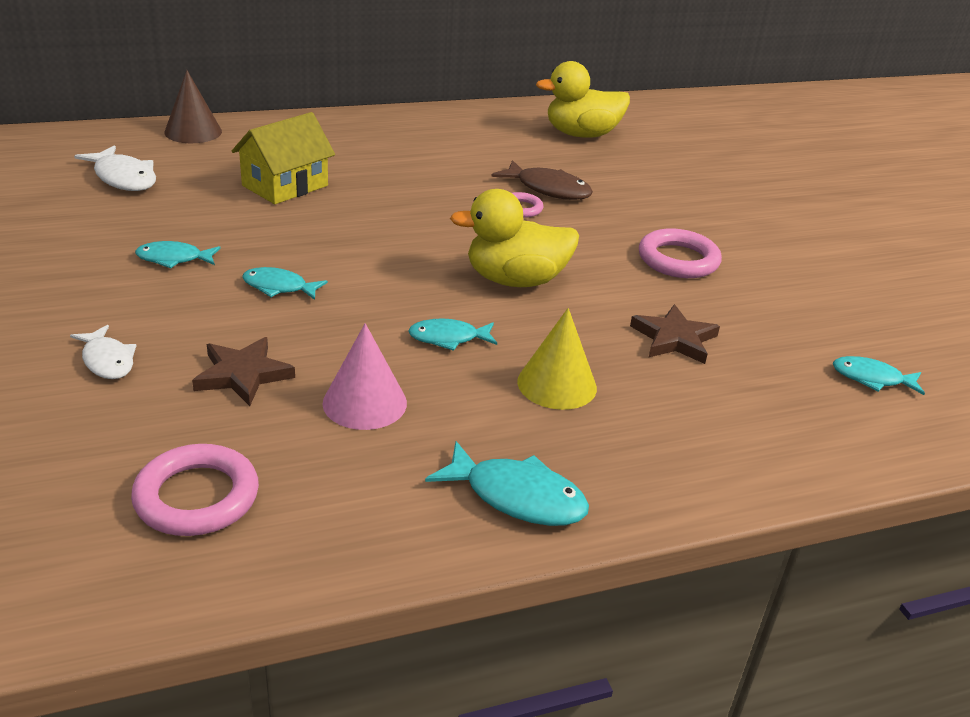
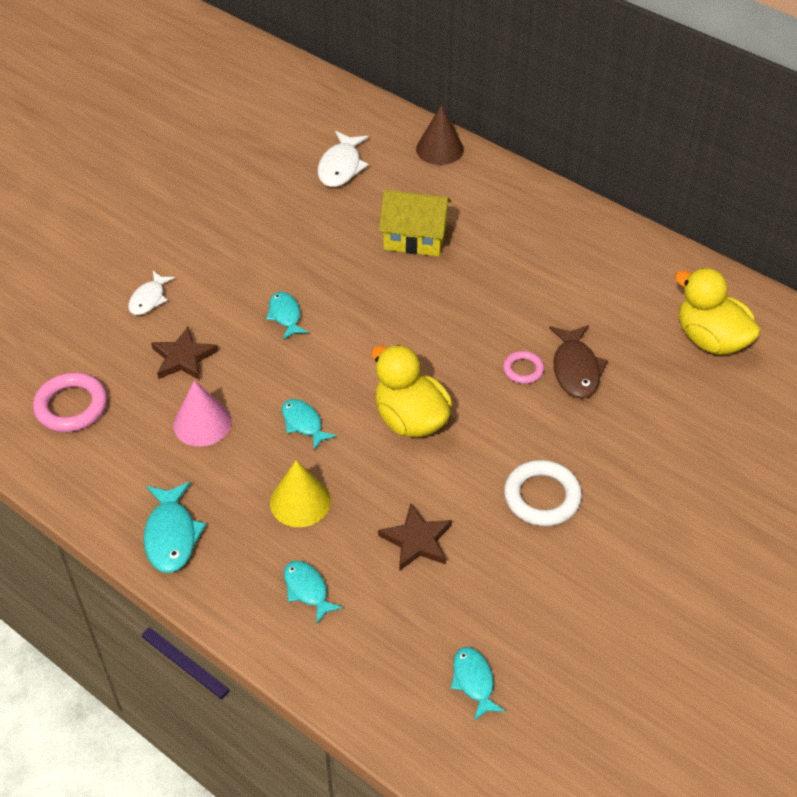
camera: 60 degrees right, 15 degrees up
(174, 259) = (271, 253): turquoise fish -> turquoise fish (307, 590)
(678, 260) = (542, 497): pink ring -> white ring

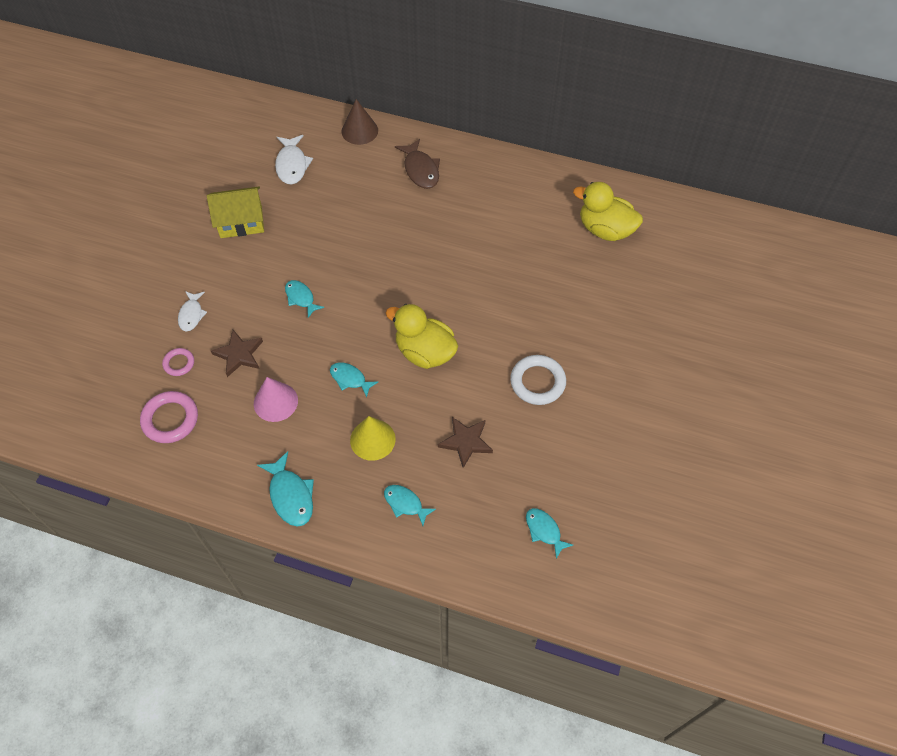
camera: 20 degrees left, 10 degrees up
(415, 238) = (370, 208): yellow house -> yellow house (241, 222)
(523, 370) = (488, 290): pink ring -> pink ring (179, 363)
(576, 369) = (524, 279): brown fish -> brown fish (420, 170)

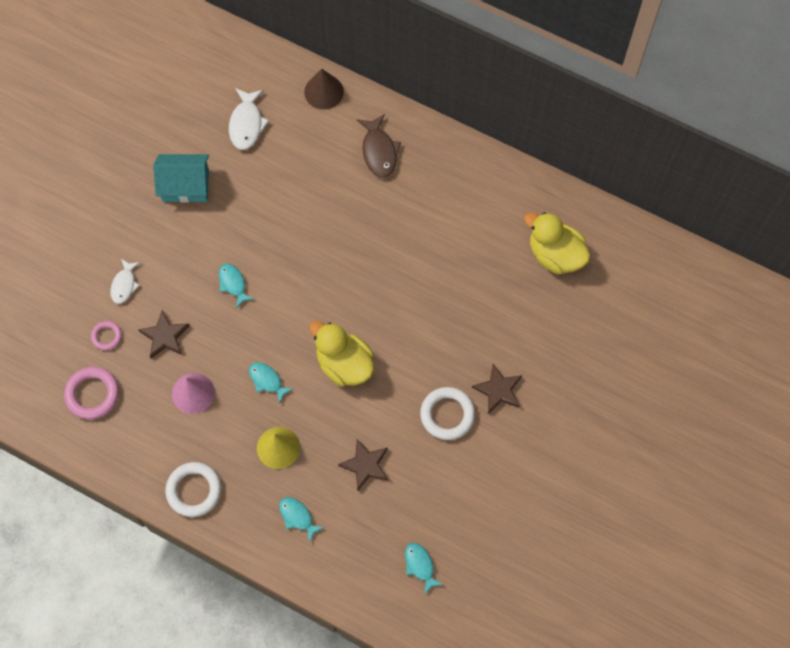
camera: 10 degrees right, 10 degrees up
(241, 222) = (185, 185): yellow house -> turquoise house
(290, 495) = (194, 490): turquoise fish -> white ring
(582, 352) = (498, 390): none -> brown star

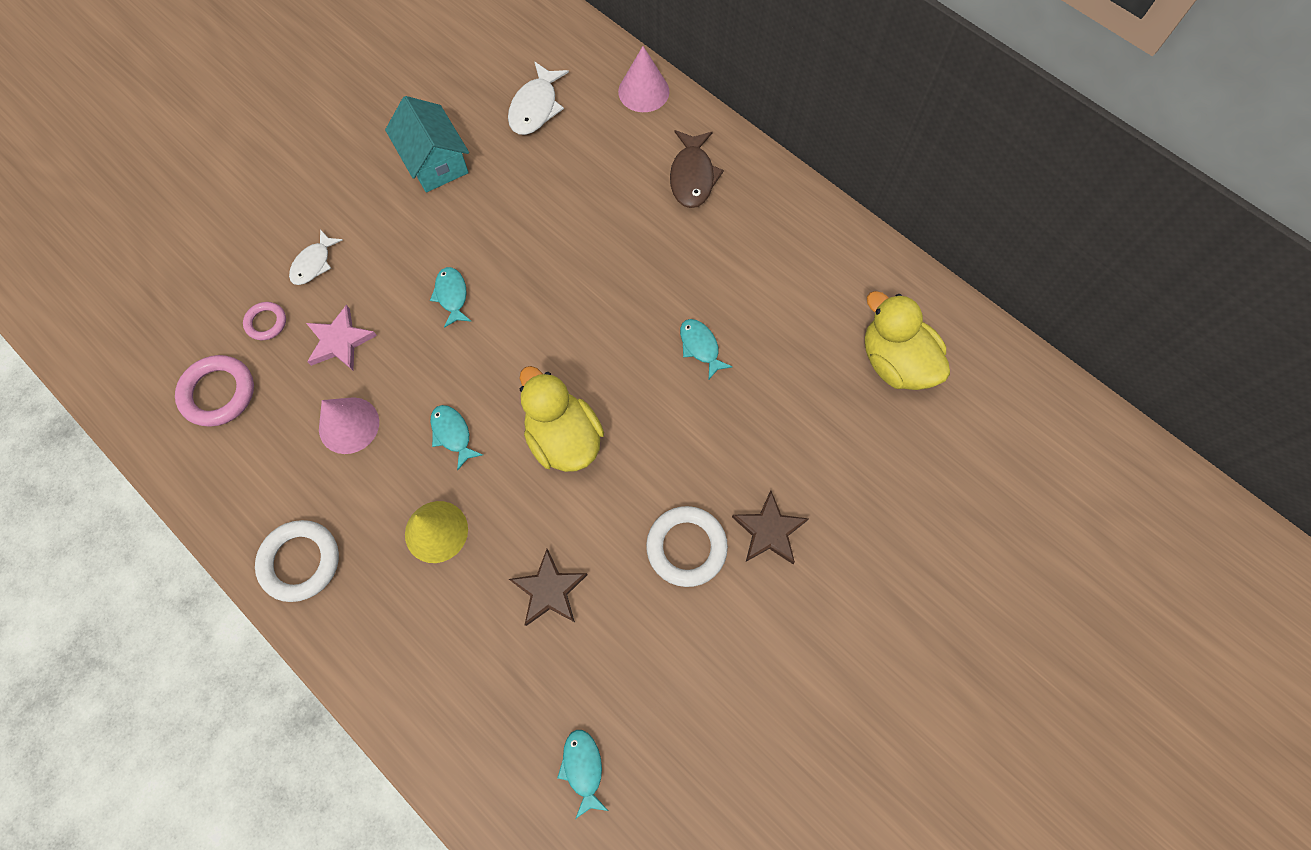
camera: 15 degrees right, 0 degrees up
(165, 336) = (340, 341): brown star -> pink star
(185, 185) = (435, 162): turquoise house -> turquoise house turned 45 degrees clockwise
(297, 517) = (429, 641): turquoise fish -> turquoise fish (700, 347)
(324, 92) = (643, 91): brown cone -> pink cone

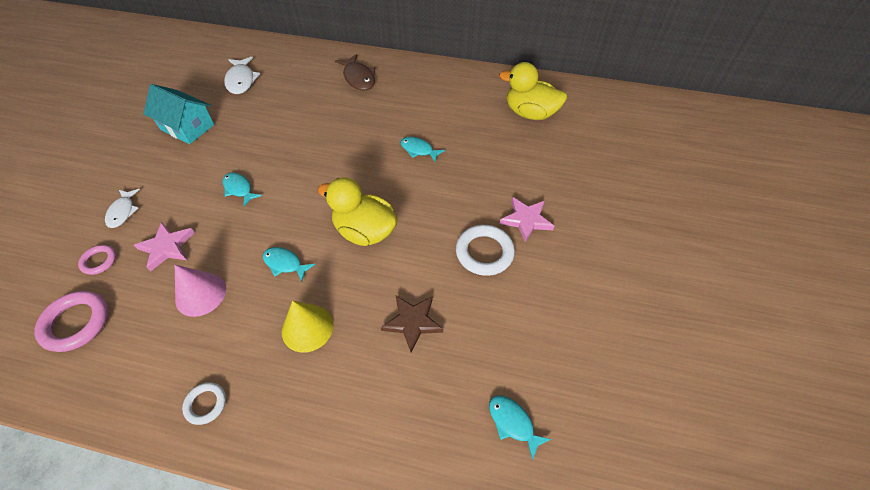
camera: 30 degrees left, 15 degrees down
(300, 561) = (206, 404): white ring -> white ring, size x0.57
(643, 91) = (304, 53): pink cone -> none
(769, 531) = (526, 220): brown star -> pink star

